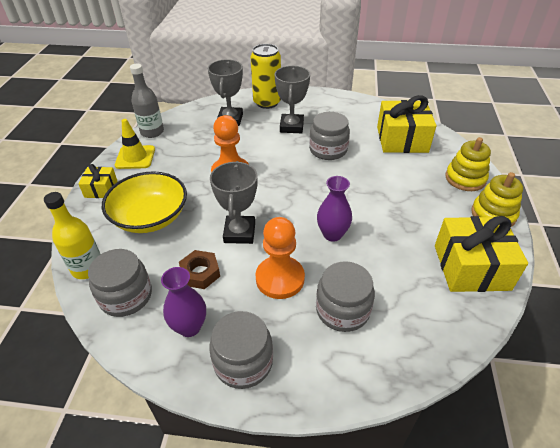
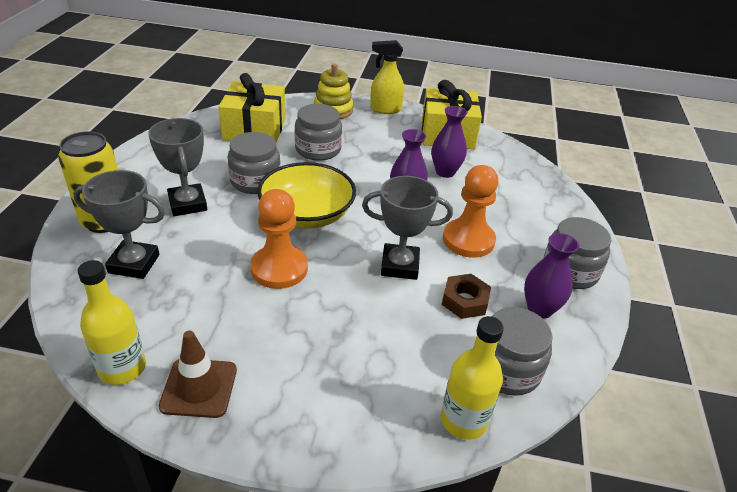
camera: 90 degrees left, 5 degrees down
(101, 189) = (281, 430): yellow gift -> none
(135, 157) = (199, 388): yellow traffic cone -> brown traffic cone
(150, 217) = (362, 355): yellow bowl -> yellow bowl (307, 214)
(152, 132) = (122, 368): grey bottle -> yellow bottle
(291, 126) = (187, 204): grey trophy -> grey trophy turned 60 degrees clockwise
(342, 310) = (501, 206): grey jar -> grey jar (318, 149)
(389, 263) = (445, 172): none -> purple vase
(493, 214) = (385, 109): yellow stacking toy -> yellow spray bottle

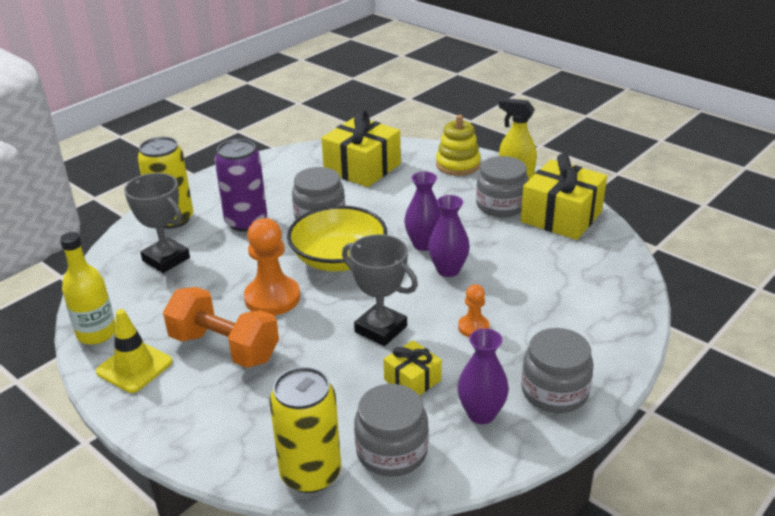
camera: 35 degrees right, 5 degrees down
(187, 204) = (246, 222): grey trophy -> purple can
(199, 388) = (134, 367): brown traffic cone -> yellow traffic cone
(276, 332) = (224, 347): none -> orange dumbbell
(318, 149) = (405, 201): grey jar -> grey jar (501, 205)
(445, 172) = (517, 255): purple vase -> purple vase (424, 244)
(463, 420) = (310, 473): yellow bottle -> yellow can
(465, 301) = (412, 380): brown nut -> yellow gift
(468, 240) = (473, 327): orange pawn -> orange pawn, size x0.54

